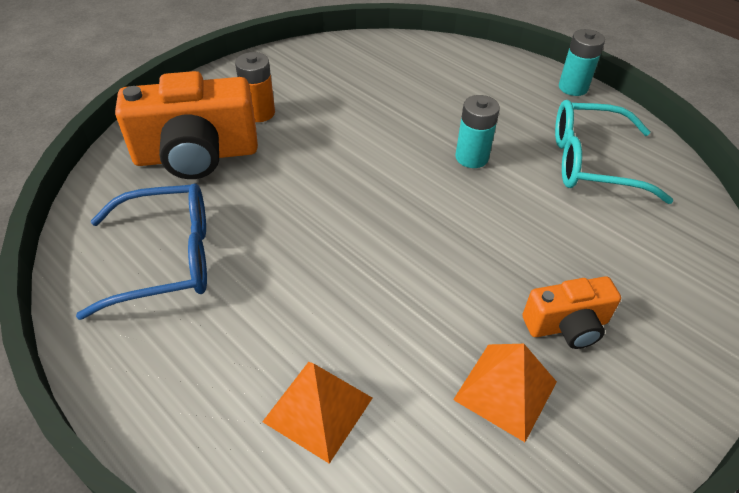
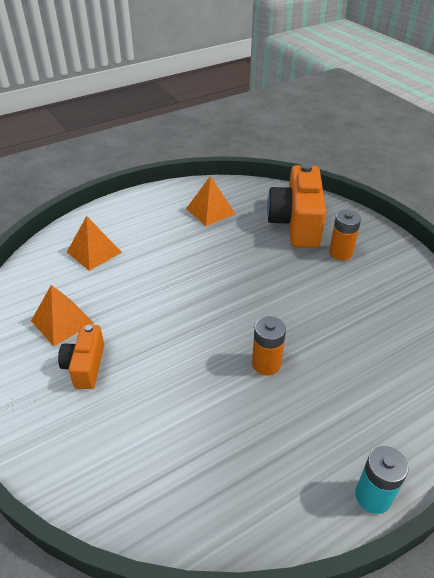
camera: 105 degrees right, 5 degrees down
(166, 259) = (210, 211): blue glasses -> orange pyramid
(471, 157) = (266, 364): turquoise battery -> orange battery
(592, 162) = (239, 456): turquoise glasses -> none

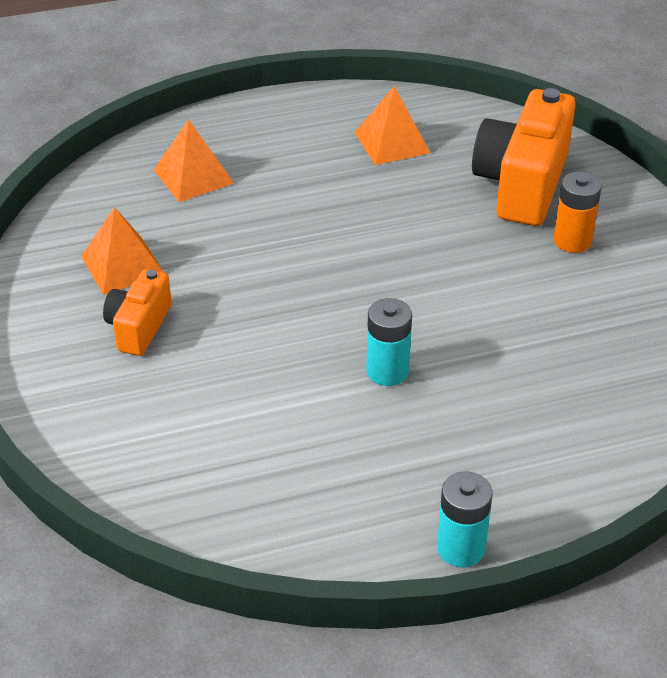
camera: 15 degrees right, 0 degrees up
(266, 364) = (387, 371): orange battery -> turquoise battery

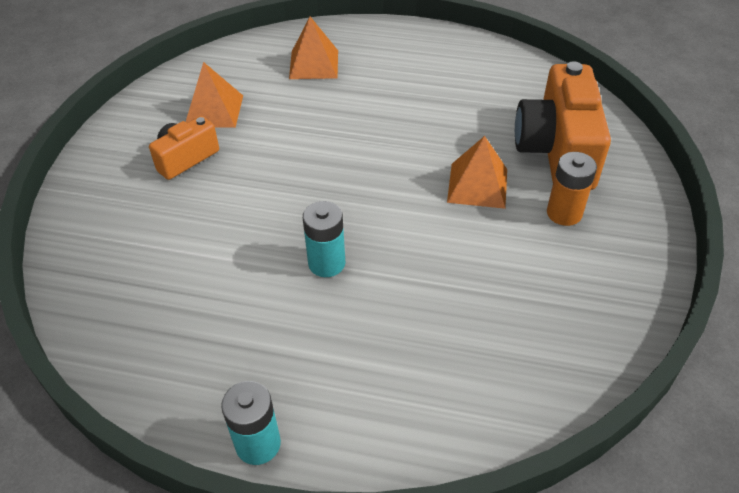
camera: 30 degrees right, 5 degrees up
(392, 142) = (477, 85): orange pyramid -> orange pyramid (477, 185)
(522, 184) = (557, 151): orange camera -> orange camera turned 45 degrees counterclockwise

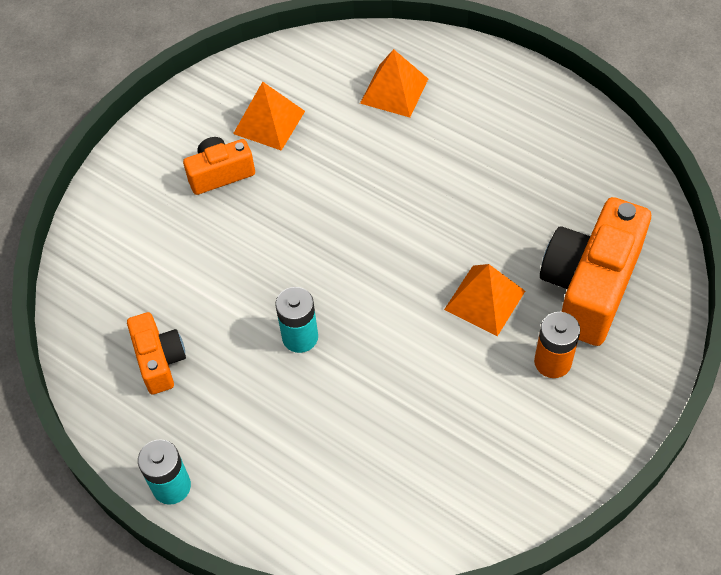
camera: 25 degrees right, 10 degrees up
(192, 328) = (159, 360): none -> orange camera

